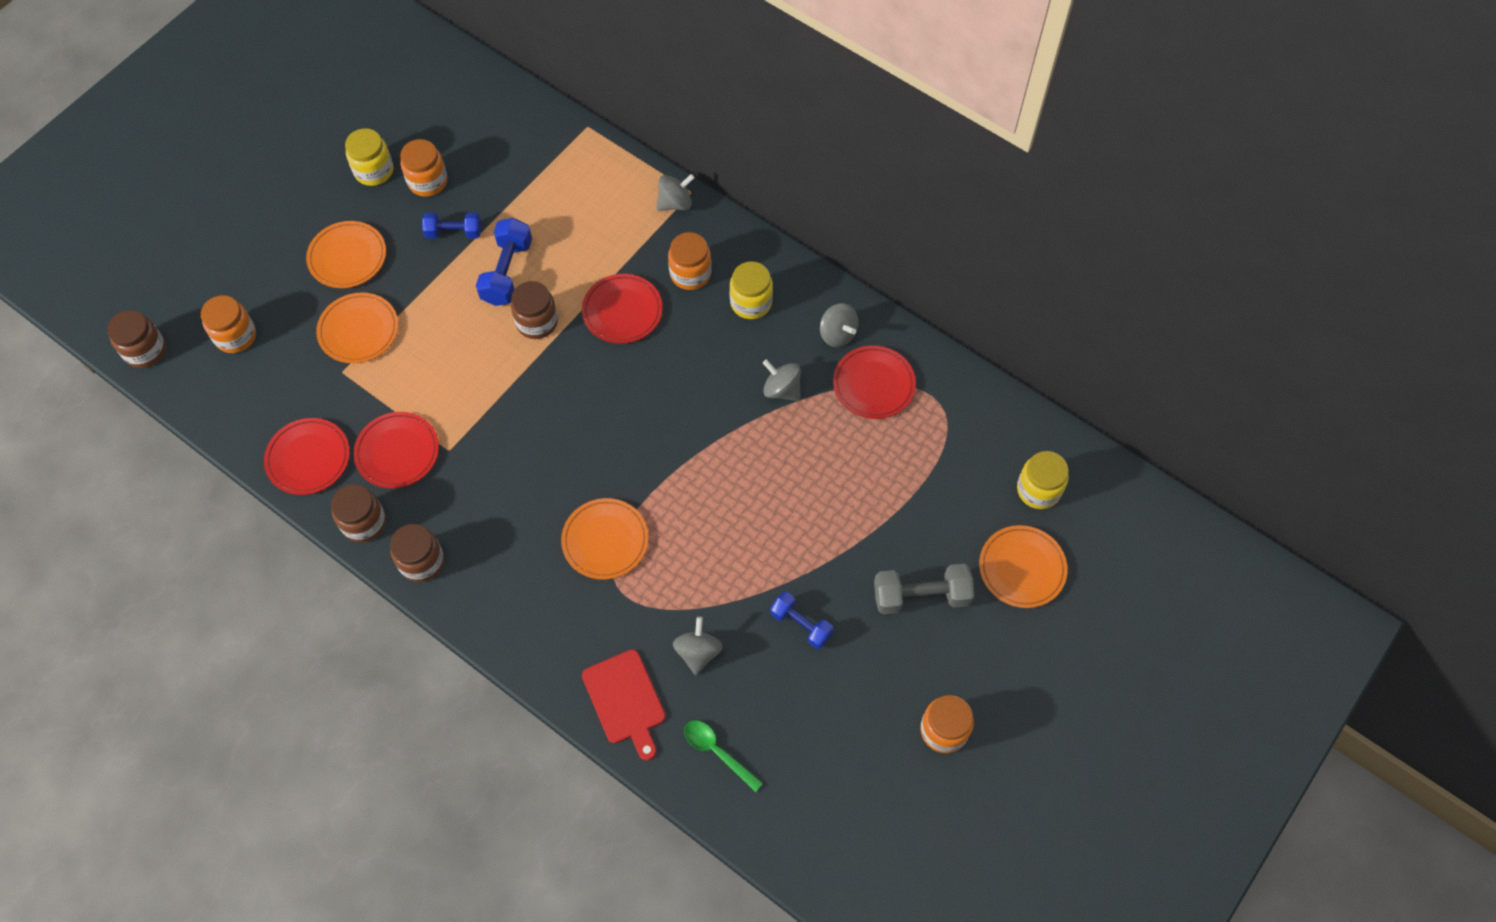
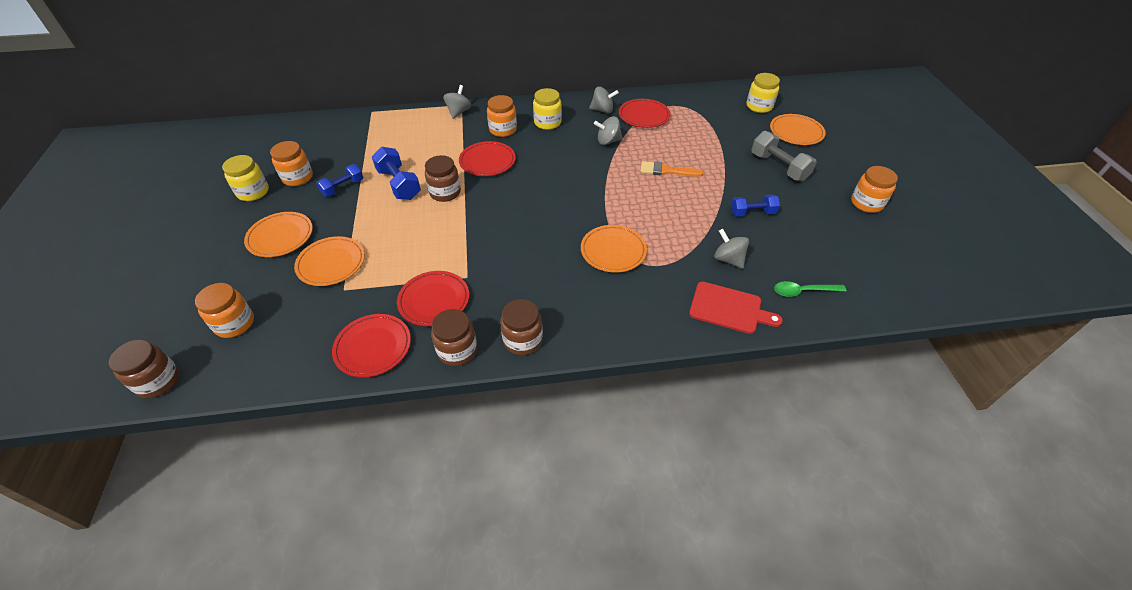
camera: 45 degrees left, 15 degrees down
(789, 488) = (666, 171): none -> orange brush
(921, 596) = (778, 167): grey dumbbell -> grey dumbbell turned 75 degrees counterclockwise

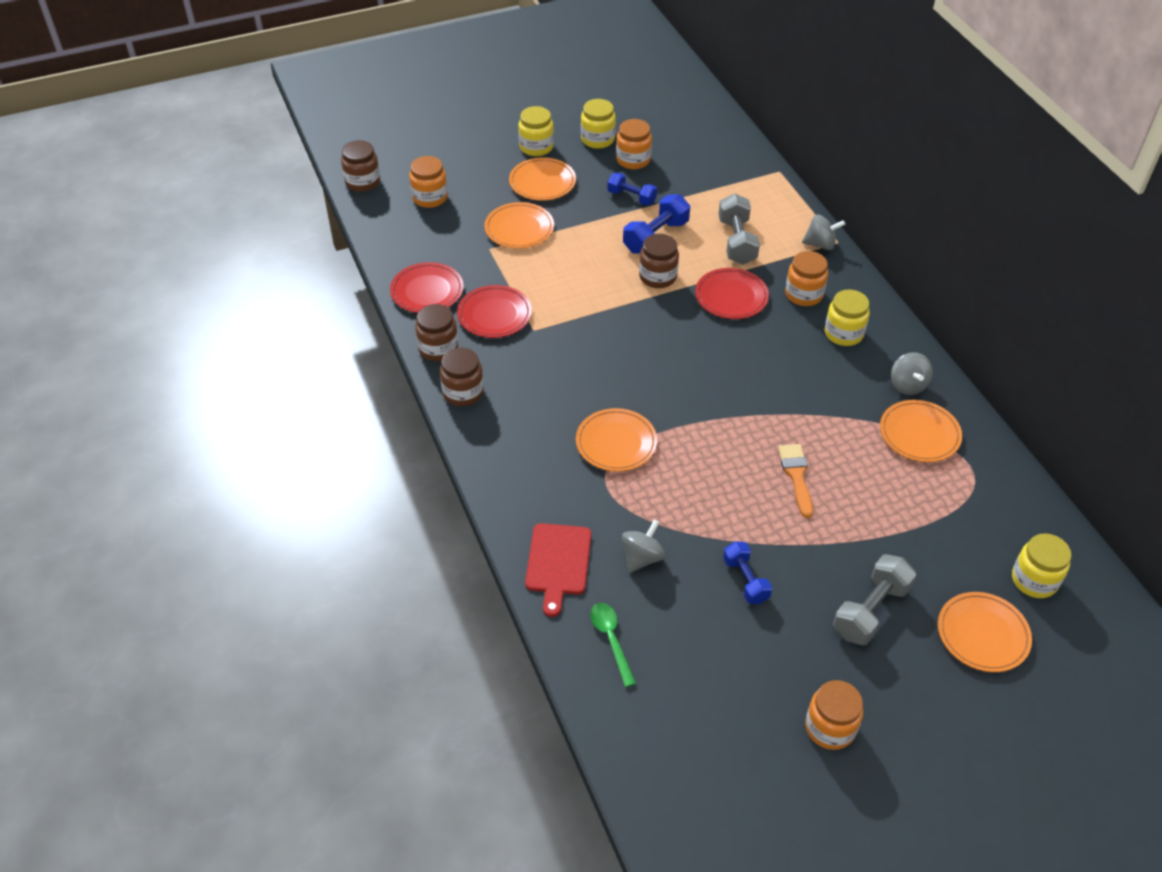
camera: 75 degrees right, 0 degrees up
(228, 232) = (536, 147): none -> yellow jar
(432, 146) = (736, 241): none -> grey dumbbell
(608, 141) = (833, 403): grey spinning top -> none
(644, 116) = (919, 434): red plate -> orange plate

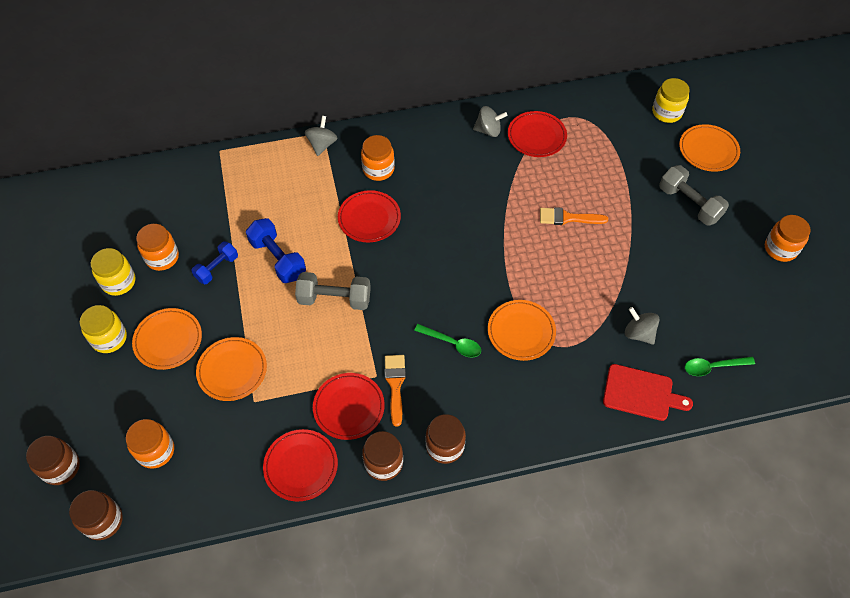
camera: 80 degrees left, 10 degrees up
(526, 345) = (395, 385): none -> orange brush
(586, 385) = (452, 343): none -> green spoon
(657, 277) = (331, 267): brown jar -> brown jar (61, 467)
(736, 241) = (302, 200): grey dumbbell -> grey dumbbell (334, 299)
(745, 580) = (661, 270): blue dumbbell -> none
(843, 333) = (428, 154): yellow jar -> none
(919, 434) = (536, 136): orange plate -> red plate

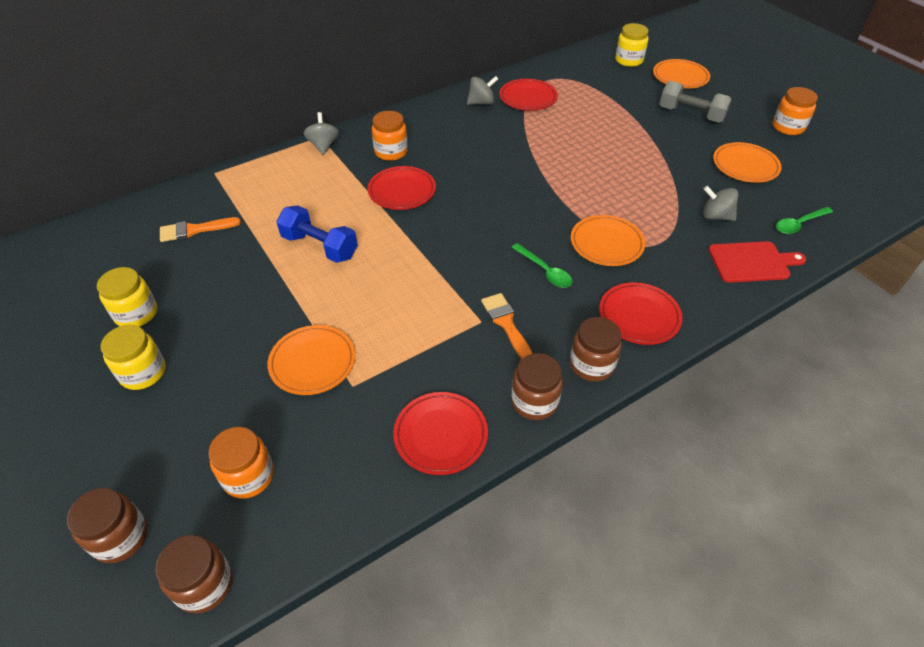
camera: 20 degrees left, 10 degrees down
(162, 257) = (183, 278): orange jar -> none
(168, 340) = (220, 354): orange plate -> orange plate (745, 165)
(217, 268) = (253, 271): blue dumbbell -> none
(334, 299) = (399, 265): grey dumbbell -> none
(349, 407) = (466, 359): red plate -> red plate (639, 316)
(452, 343) = (545, 271): green spoon -> green spoon turned 45 degrees clockwise
(568, 218) = (593, 147): orange brush -> orange brush (194, 230)

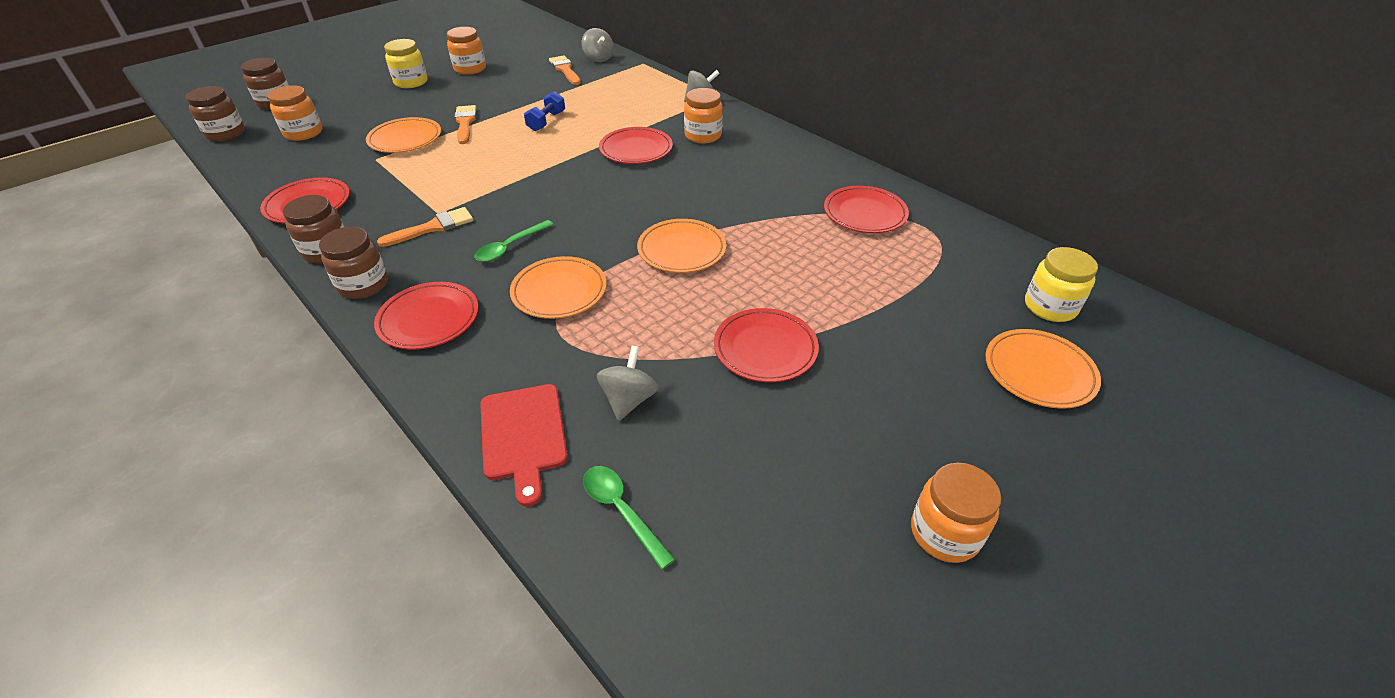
camera: 80 degrees right, 5 degrees down
(136, 314) = (470, 69): yellow jar -> orange jar
(294, 311) = (465, 123): none -> orange brush
(320, 246) = (546, 121): blue dumbbell -> blue dumbbell, size x0.66
(481, 103) = (831, 180): grey spinning top -> grey spinning top (599, 58)
(666, 158) = (765, 348): none -> red plate
(691, 114) = (912, 382): grey dumbbell -> none
(745, 165) = (778, 448): orange plate -> orange plate (681, 250)

